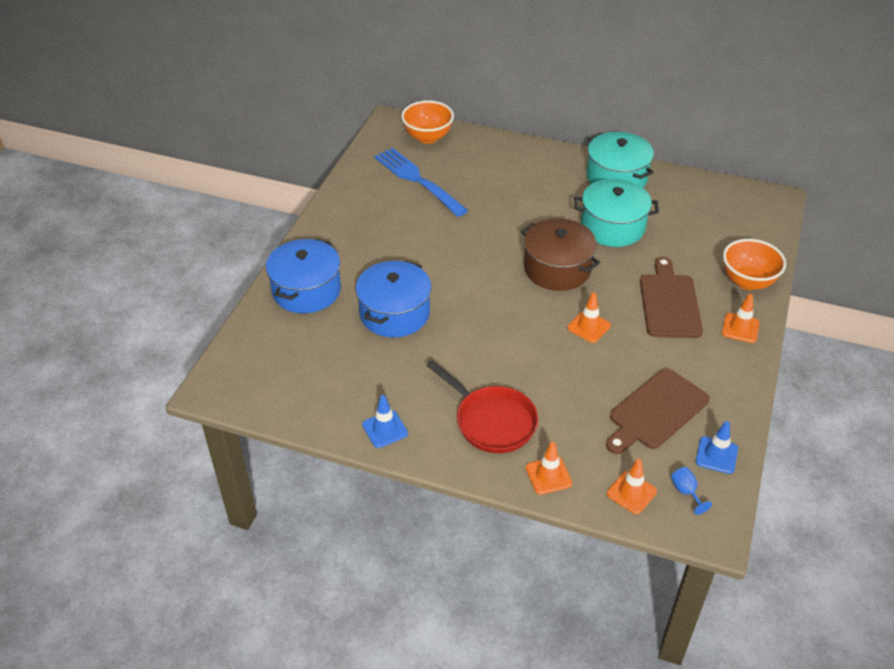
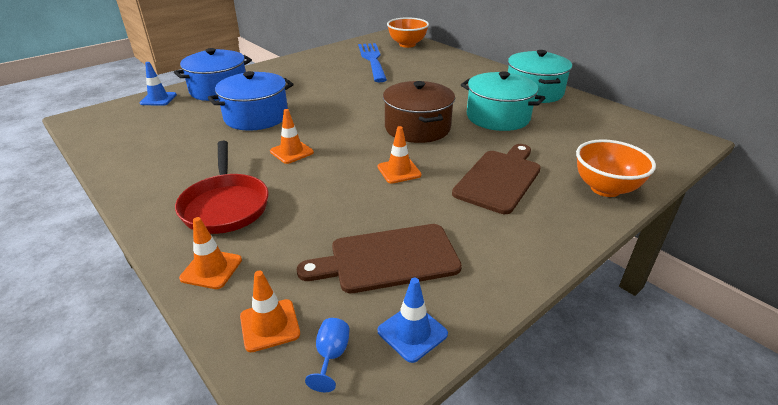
camera: 30 degrees right, 10 degrees down
(385, 429) = (140, 179): blue traffic cone -> blue traffic cone (158, 99)
(740, 328) = (561, 222): orange traffic cone -> orange traffic cone (291, 152)

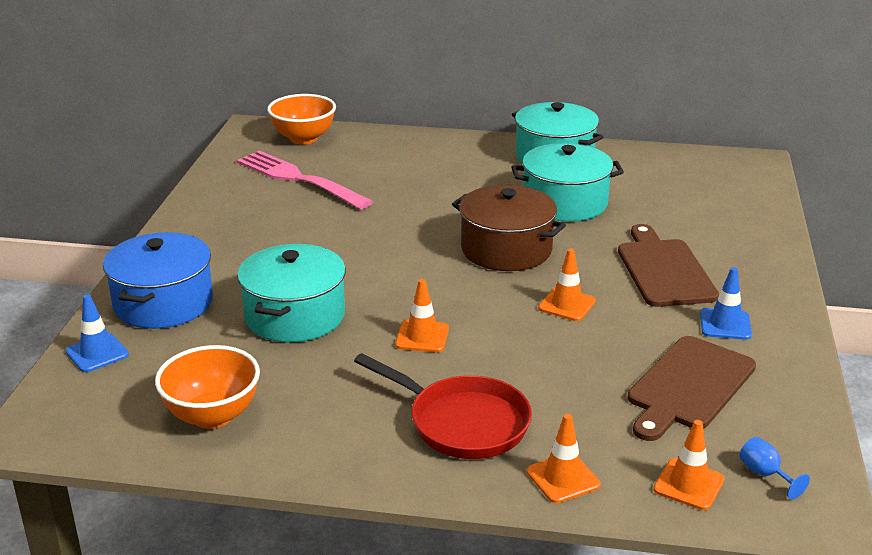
camera: 40 degrees left, 5 degrees down
(256, 117) = (295, 316): blue pot -> turquoise pot
(373, 60) = (300, 179): blue fork -> pink fork
(412, 332) = (790, 426): blue traffic cone -> blue traffic cone (725, 324)
(605, 188) = (754, 240): orange bowl -> orange bowl (212, 416)

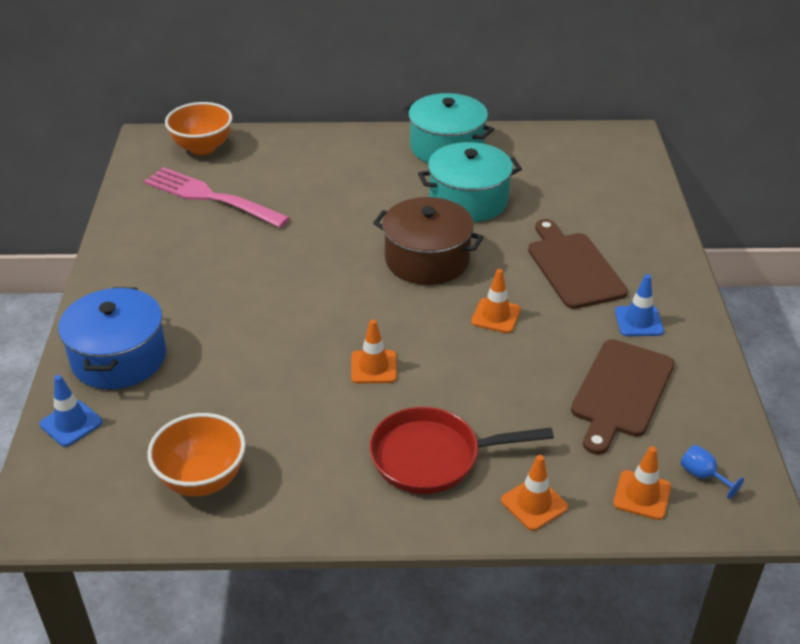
camera: 10 degrees left, 10 degrees up
(295, 316) = (249, 358): turquoise pot -> none
(462, 423) = (432, 457): red pan -> red pan turned 150 degrees clockwise

